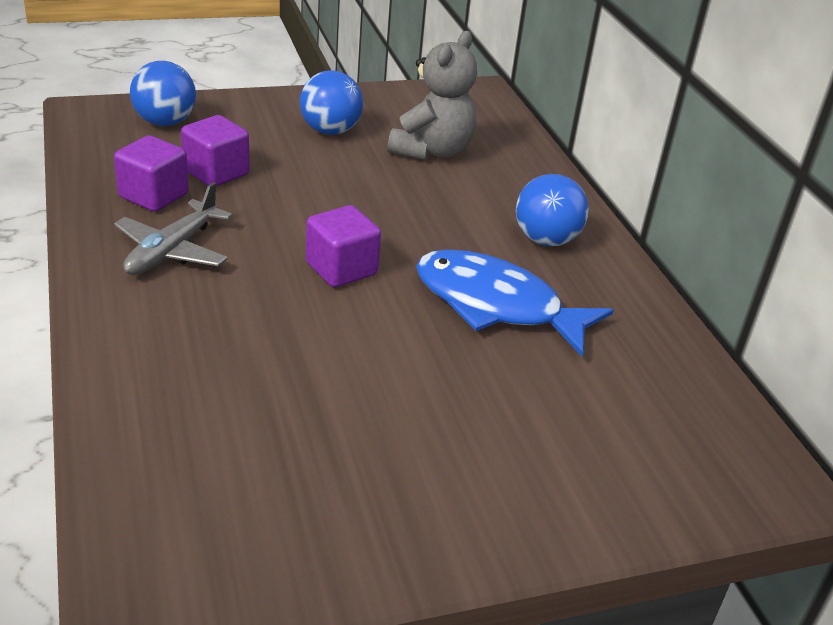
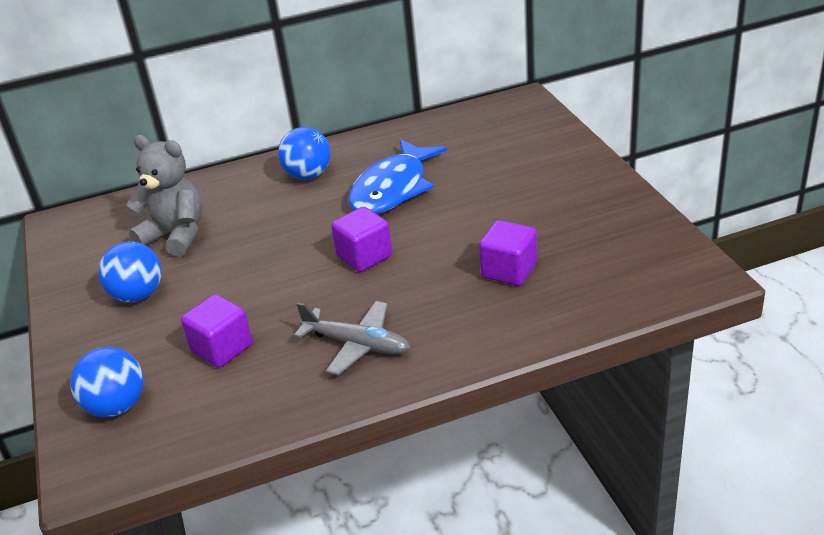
camera: 85 degrees left, 0 degrees up
(153, 196) = (268, 377): purple cube -> purple cube (509, 270)

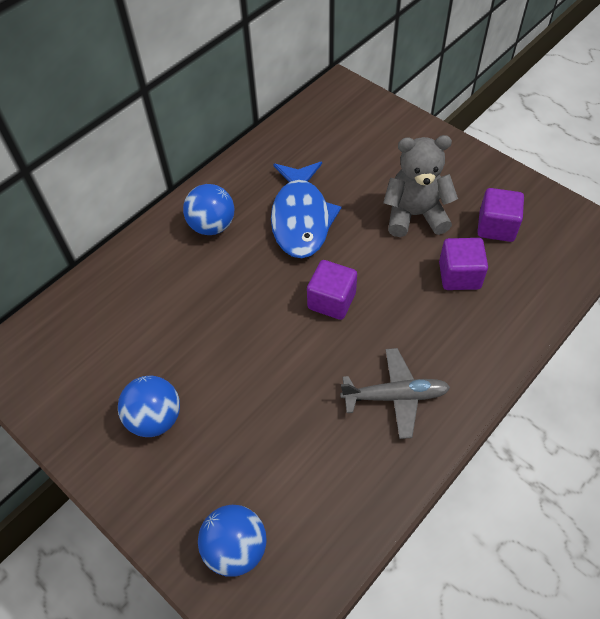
camera: 30 degrees left, 20 degrees up
(176, 236) = (137, 336): grey teddy bear -> grey teddy bear (415, 215)
(222, 348) = (282, 446): purple cube -> purple cube (496, 227)

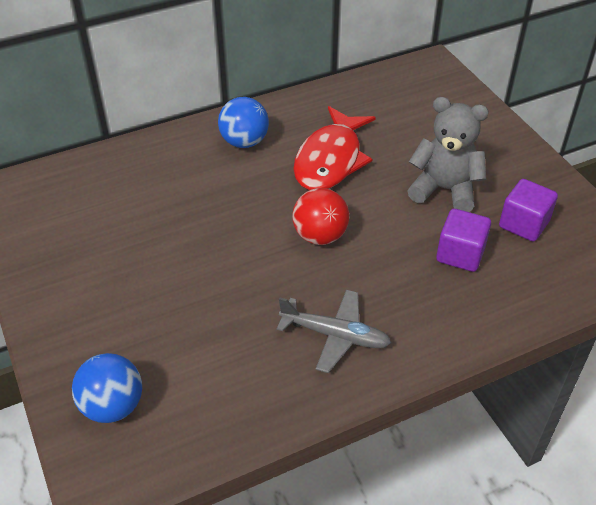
camera: 20 degrees right, 10 degrees down
(155, 418) = (104, 277): blue ball -> none
(301, 218) = (330, 160): blue fish -> red fish
(331, 301) = (320, 236): purple cube -> red ball

